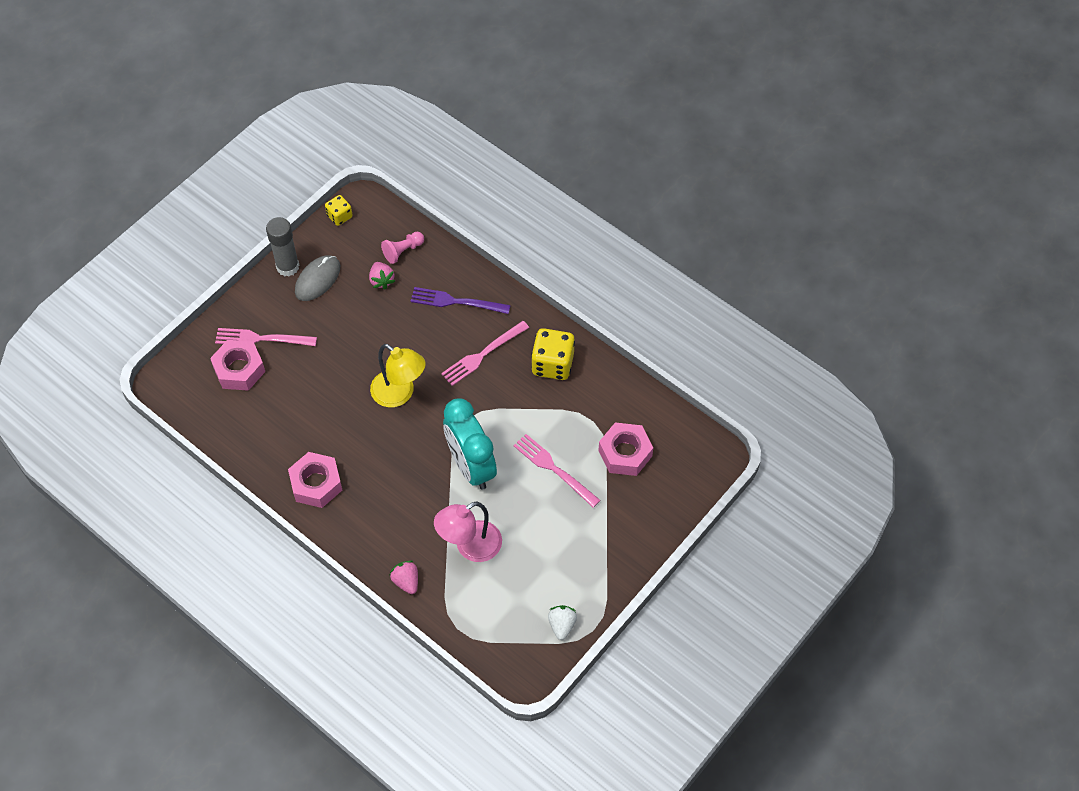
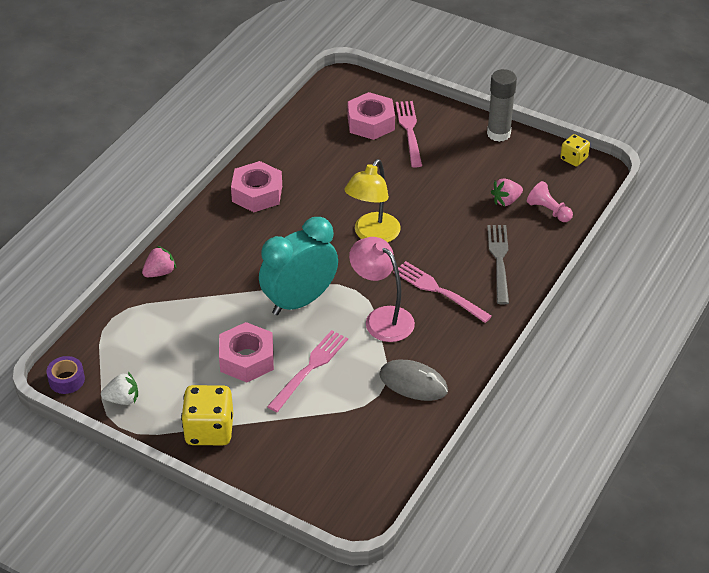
camera: 80 degrees right, 15 degrees down
(317, 279) = (491, 156): grey mouse -> grey mouse (413, 383)
(455, 302) = (499, 260): purple fork -> grey fork
(470, 547) = (205, 314): pink lamp -> pink lamp (382, 318)
(529, 672) = (66, 380): none -> purple tape
(552, 364) = (443, 350): yellow dice -> yellow dice (209, 430)
(625, 453) = (343, 428): pink nut -> pink nut (247, 359)

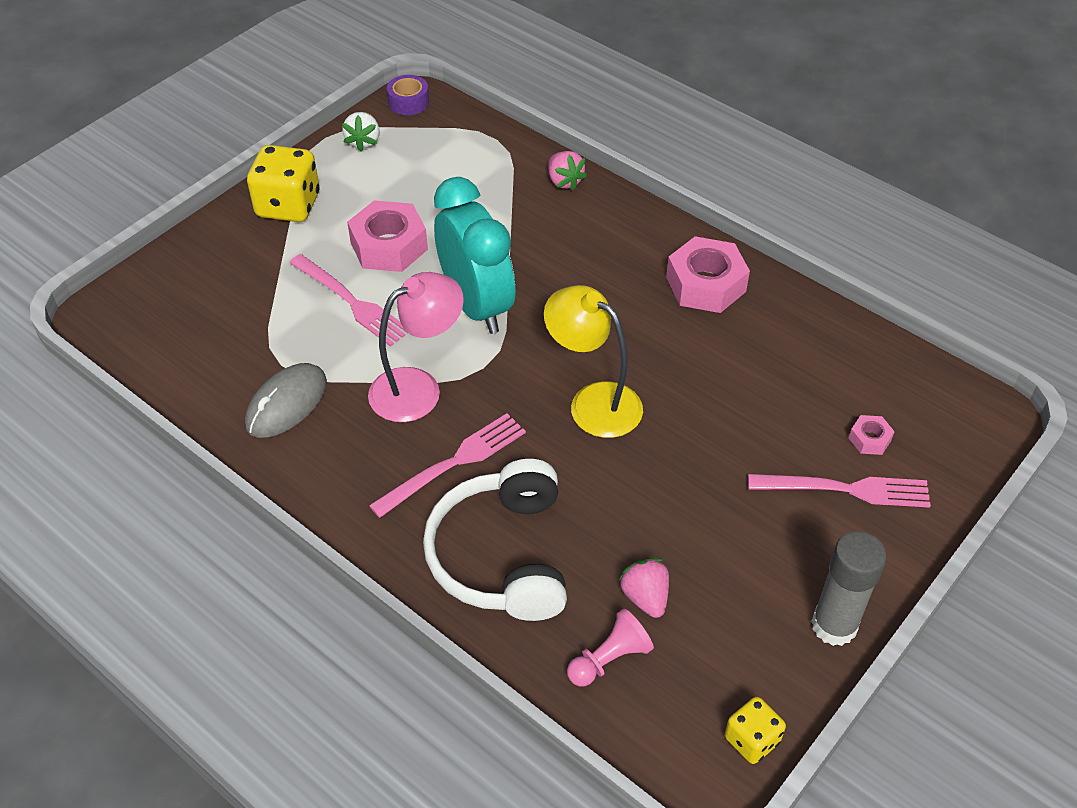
camera: 100 degrees right, 5 degrees up
(371, 123) = (869, 439): pink nut -> pink nut, size x0.47
(499, 260) = (502, 556): grey fork -> white headphones

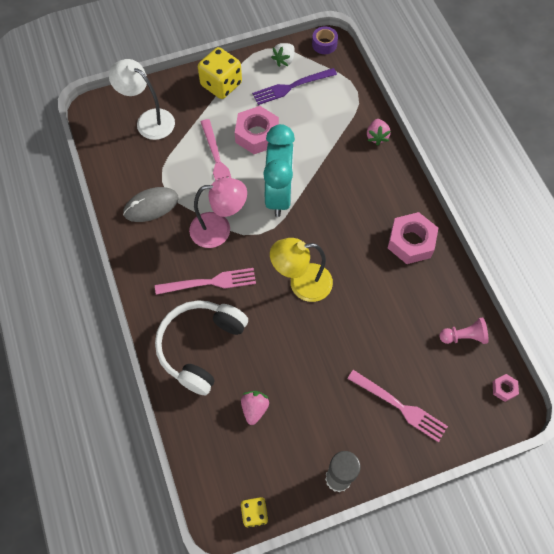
camera: 30 degrees right, 15 degrees up
(203, 294) = (149, 120): none -> white lamp
(397, 169) = (291, 87): none -> purple fork
(593, 402) = (301, 284): yellow lamp -> yellow lamp turned 75 degrees counterclockwise
(609, 659) = (215, 431): pink pawn -> pink pawn (463, 336)
(869, 439) = (434, 384): pink nut -> pink nut (504, 389)

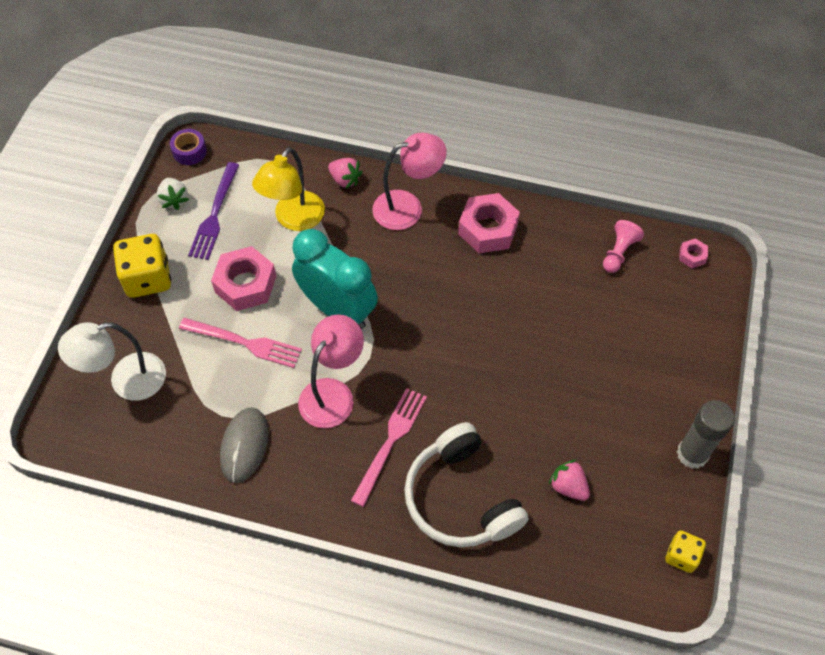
camera: 55 degrees left, 5 degrees down
(301, 284) = (459, 354): yellow lamp -> yellow lamp (294, 219)
(387, 185) = (408, 207): none -> pink lamp
(400, 407) = (654, 352): pink fork -> none

